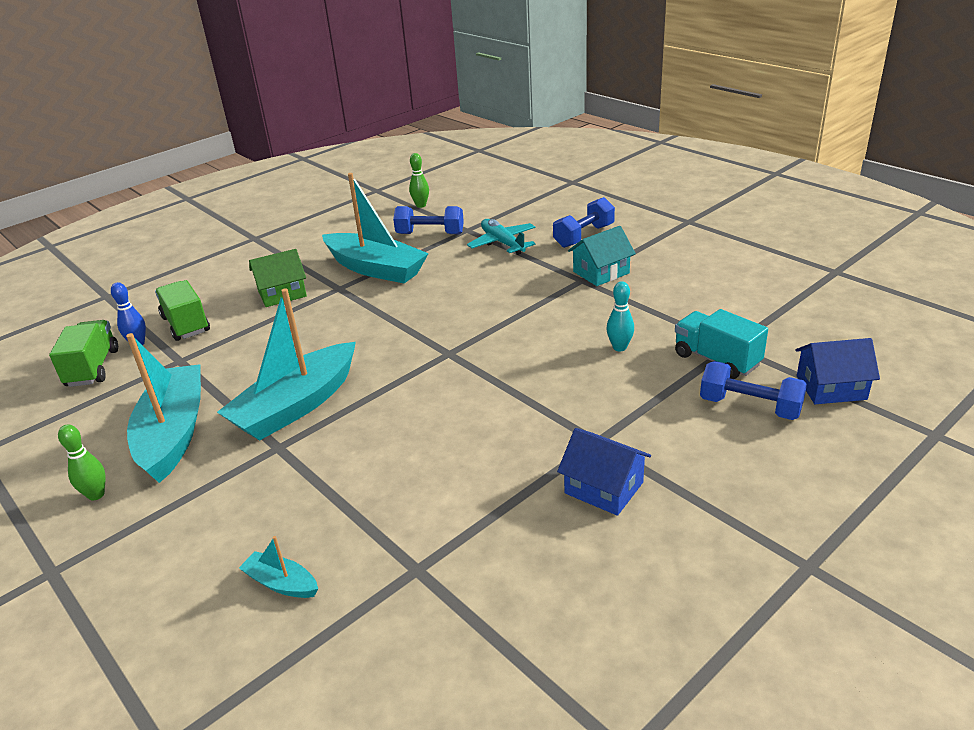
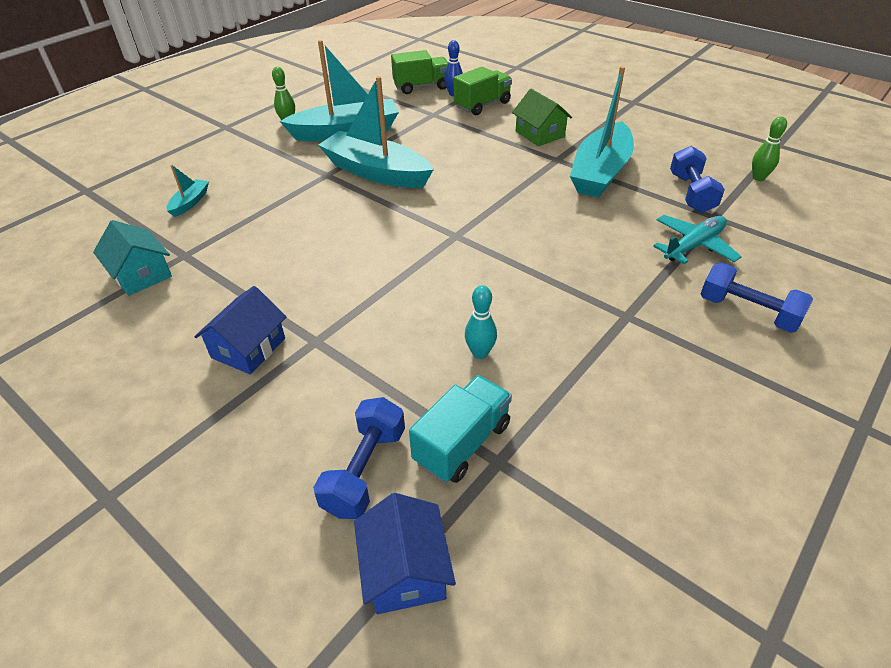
camera: 80 degrees right, 10 degrees up
(601, 272) = (652, 332): turquoise house -> turquoise house (141, 274)

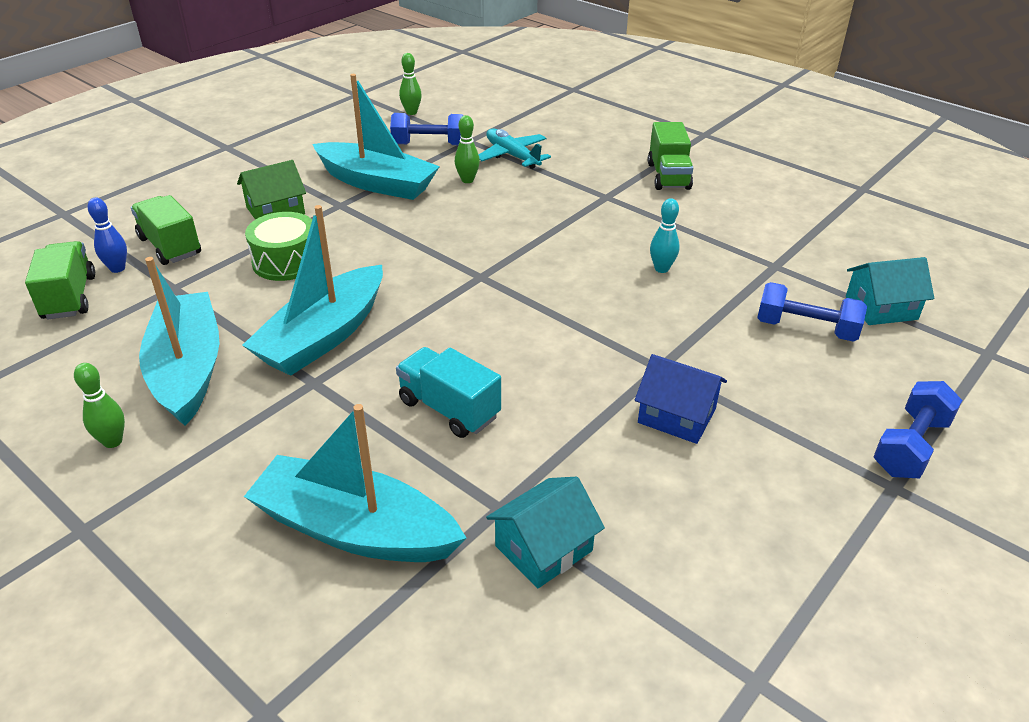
camera: 90 degrees left, 5 degrees down
(190, 202) = (354, 529): turquoise boat -> turquoise boat, size x2.28
(405, 570) = (881, 308): blue house -> turquoise house
(462, 443) = (763, 281): turquoise truck -> turquoise truck (449, 409)
(469, 147) = (286, 261): none -> green drum
(626, 220) = (467, 180): none -> green bowling pin
(702, 374) = (668, 176): none -> green truck
(748, 312) = (598, 149): blue dumbbell -> blue dumbbell (910, 446)

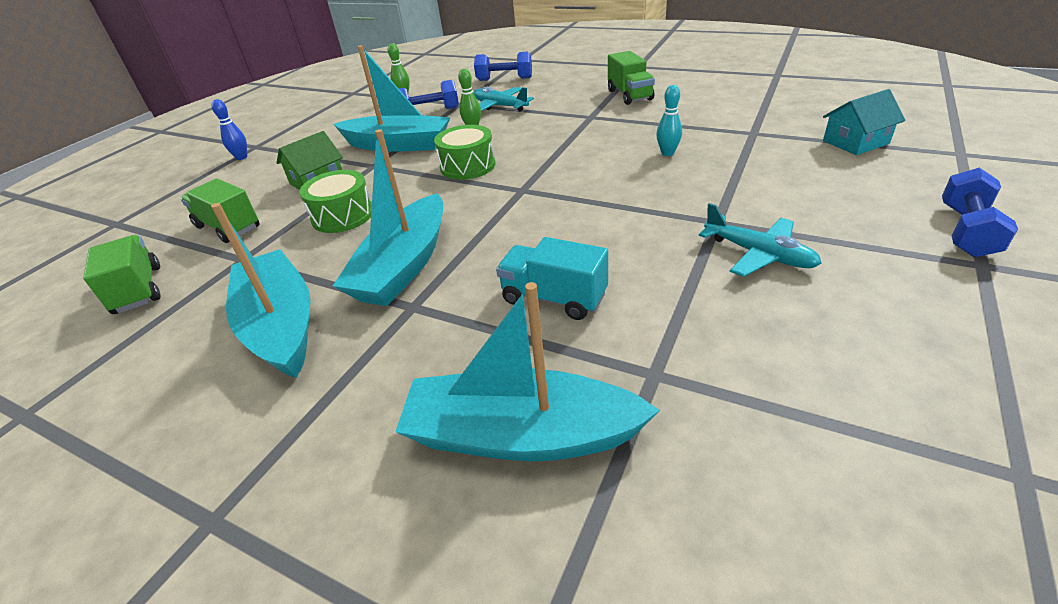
camera: 10 degrees left, 0 degrees up
(113, 441) = (221, 413): green bowling pin -> none
(117, 268) = (181, 255): blue bowling pin -> blue bowling pin (242, 157)
(438, 231) = (468, 166): none -> green drum
(544, 548) = (721, 401): turquoise house -> none
(676, 416) = (759, 254): blue house -> turquoise plane
(806, 329) = (811, 168): blue dumbbell -> blue dumbbell (504, 79)

